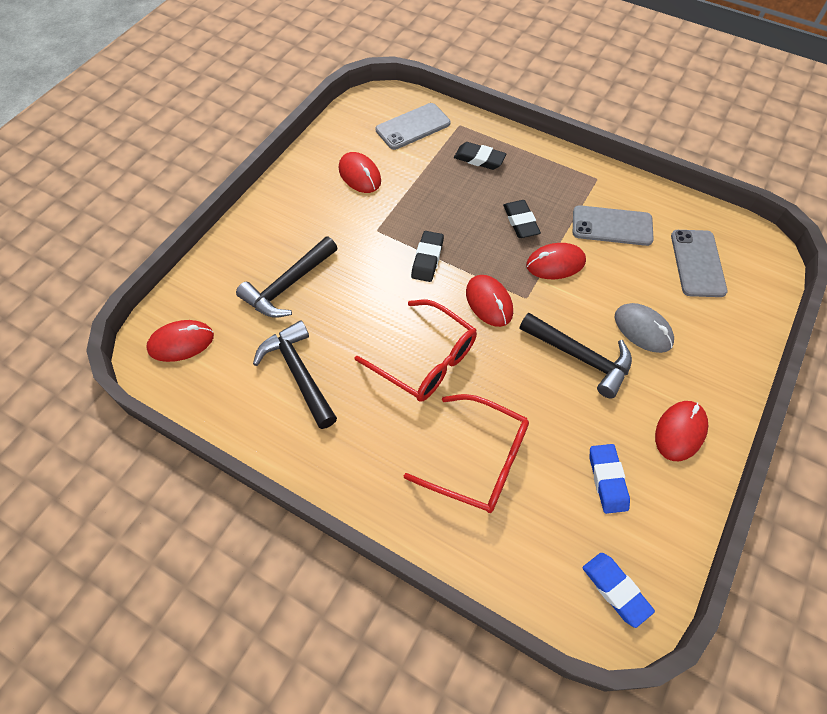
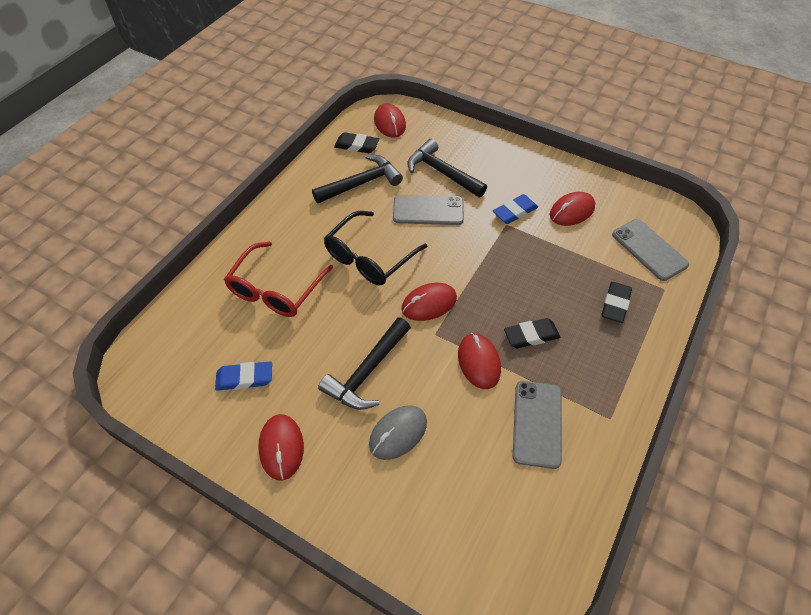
camera: 90 degrees right, 5 degrees down
(426, 360) = (369, 257): red glasses -> black glasses
(427, 259) = (476, 259): black eraser -> black eraser (356, 146)
(615, 590) = (155, 372): blue eraser -> blue eraser (514, 212)
(680, 431) = (281, 447): red mouse -> red mouse turned 45 degrees clockwise
(697, 263) = (490, 510): grey phone -> grey phone (428, 210)

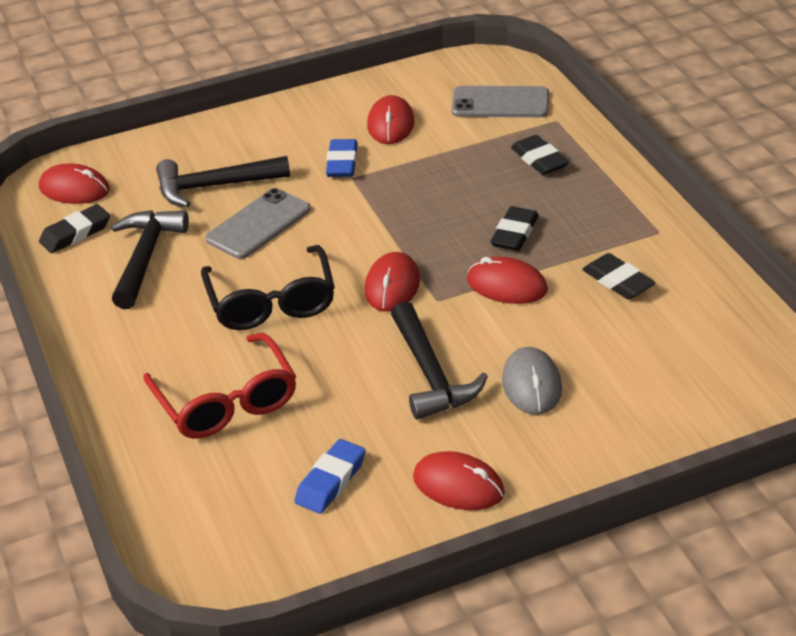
camera: 50 degrees left, 15 degrees down
(537, 423) = (618, 281): grey phone -> black eraser

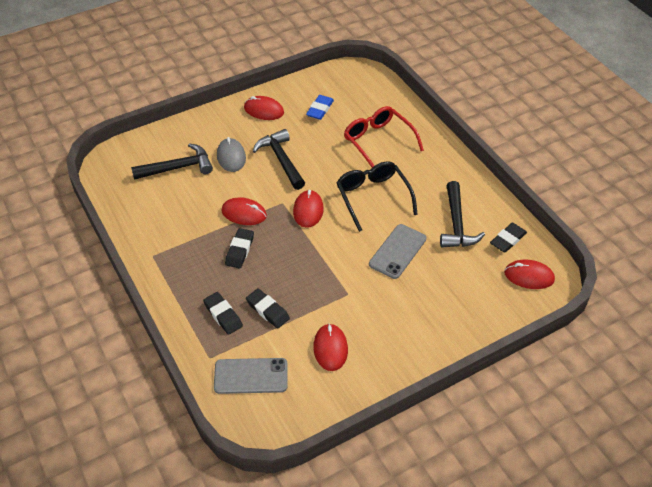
camera: 170 degrees right, 10 degrees up
(214, 186) = (437, 282): black hammer -> black hammer (178, 168)
(342, 163) = (357, 307): blue eraser -> none
(618, 281) = (181, 219): black eraser -> black eraser (267, 310)

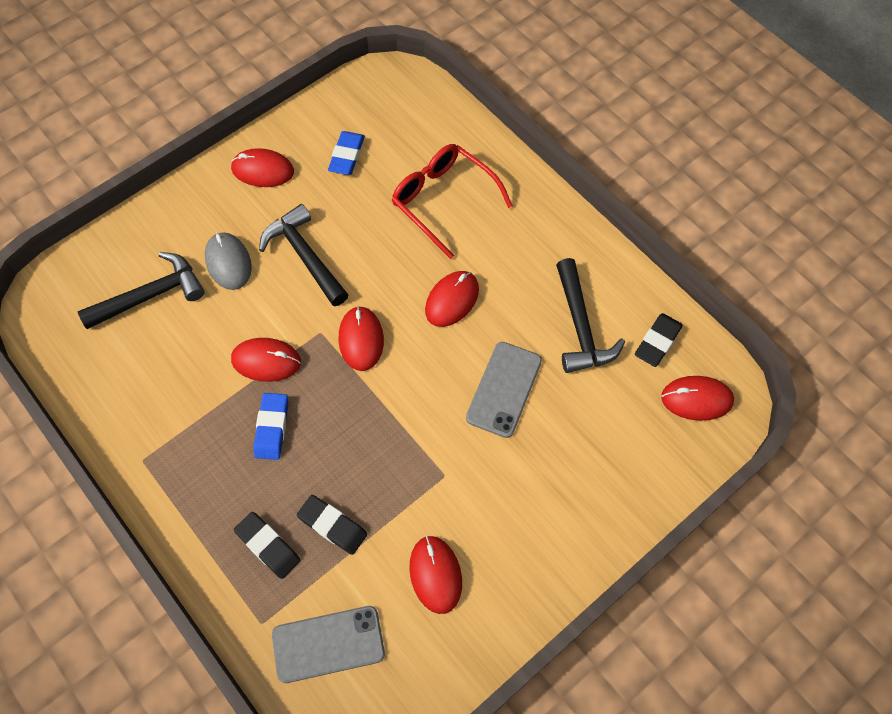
camera: 10 degrees left, 15 degrees up
(239, 250) = (272, 428): black eraser -> blue eraser
(373, 197) = (452, 300): black glasses -> red mouse

